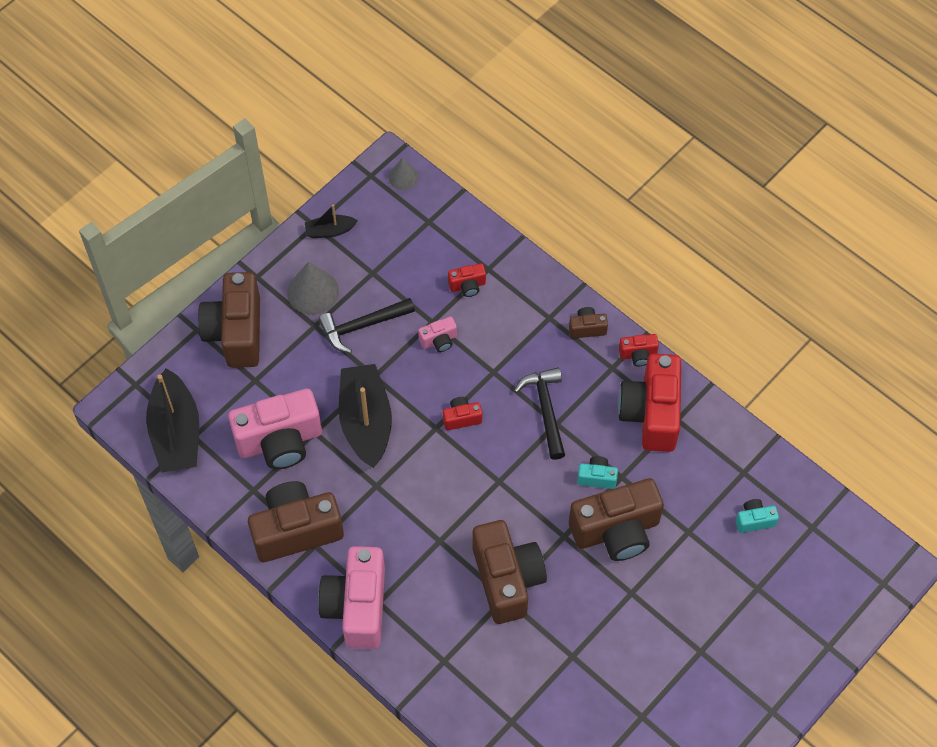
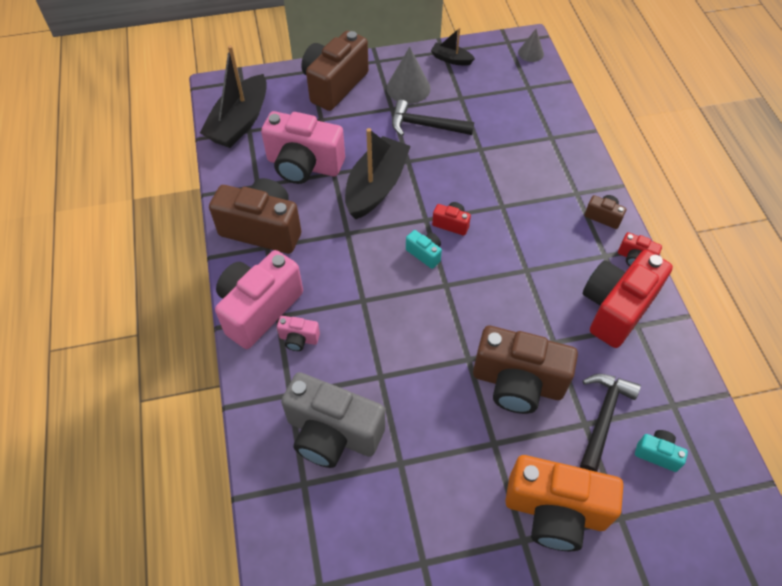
camera: 35 degrees right, 5 degrees down
(439, 340) = (475, 163): pink camera -> pink camera (298, 339)
(467, 286) = (526, 140): red camera -> none
(503, 668) = (332, 433): none -> grey camera
(507, 579) = (393, 363): brown camera -> none
(545, 409) = (524, 255): black hammer -> black hammer (603, 417)
(597, 477) = (531, 330): turquoise camera -> turquoise camera (425, 253)
(709, 615) = (555, 511): none -> orange camera

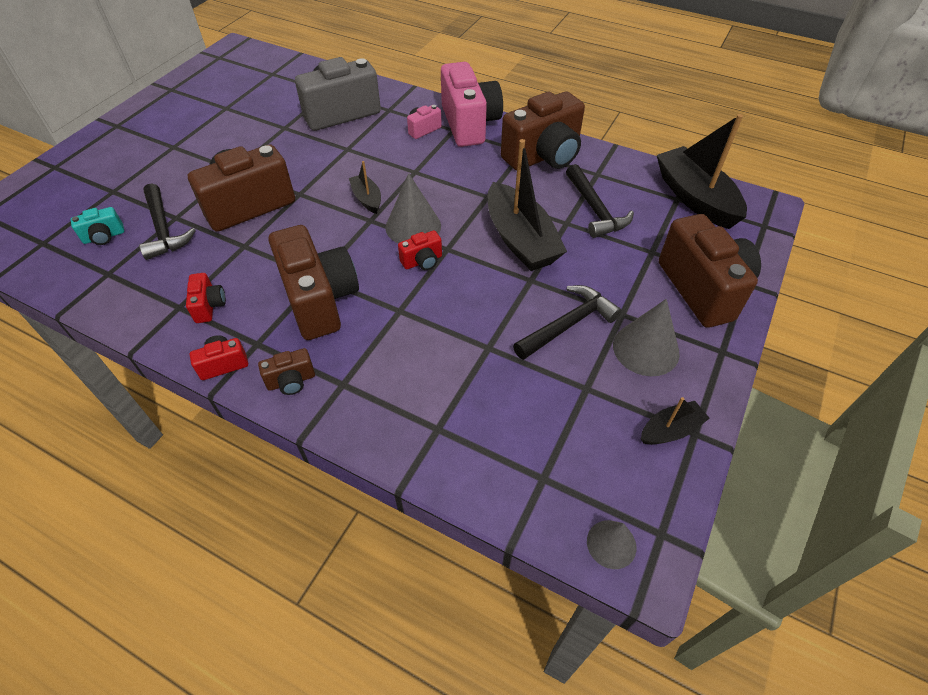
camera: 130 degrees right, 5 degrees down
(304, 165) = (595, 209): pink camera -> black hammer
(425, 253) = (413, 226): turquoise camera -> grey cone
(426, 305) = (367, 199): none -> black boat
(541, 252) = (319, 300): none -> brown camera
(555, 511) = (162, 167): orange camera -> none
(616, 308) = (209, 306): red camera -> red camera, size x0.44

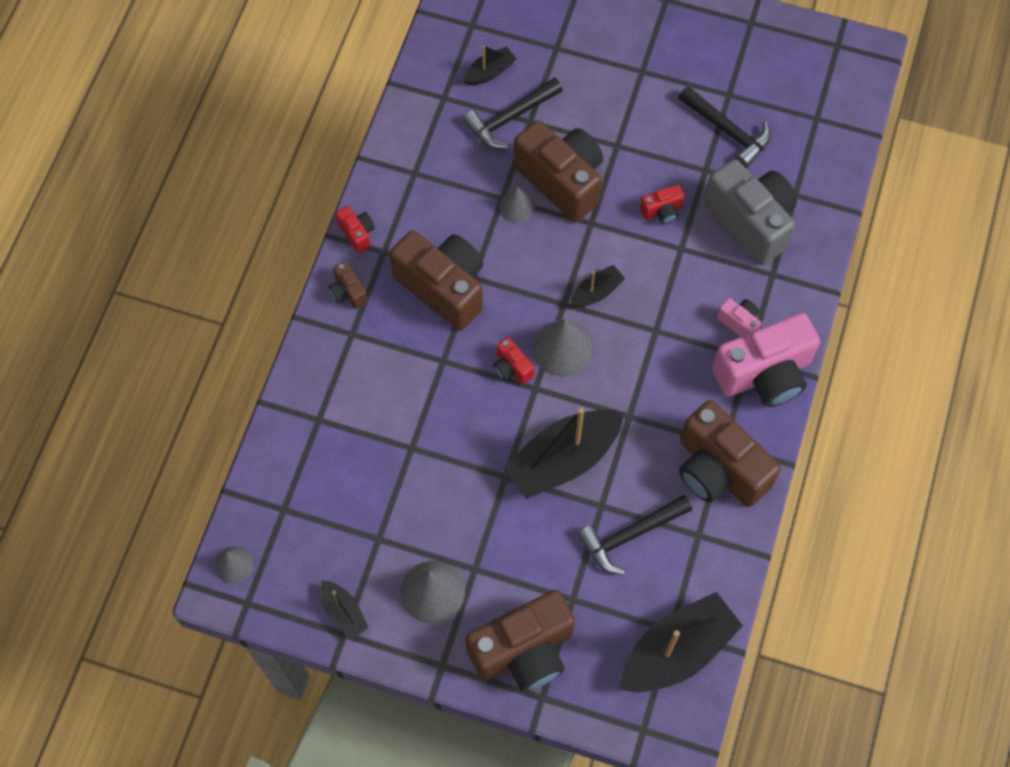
camera: 80 degrees right, 15 degrees up
(104, 237) = (489, 72): turquoise camera -> black boat
(209, 306) = (419, 197): red camera -> red camera (662, 211)
(259, 237) = (516, 207): none -> grey cone
(319, 300) = (443, 287): brown camera -> brown camera turned 105 degrees counterclockwise
(568, 324) = (451, 517): black hammer -> black hammer (727, 131)

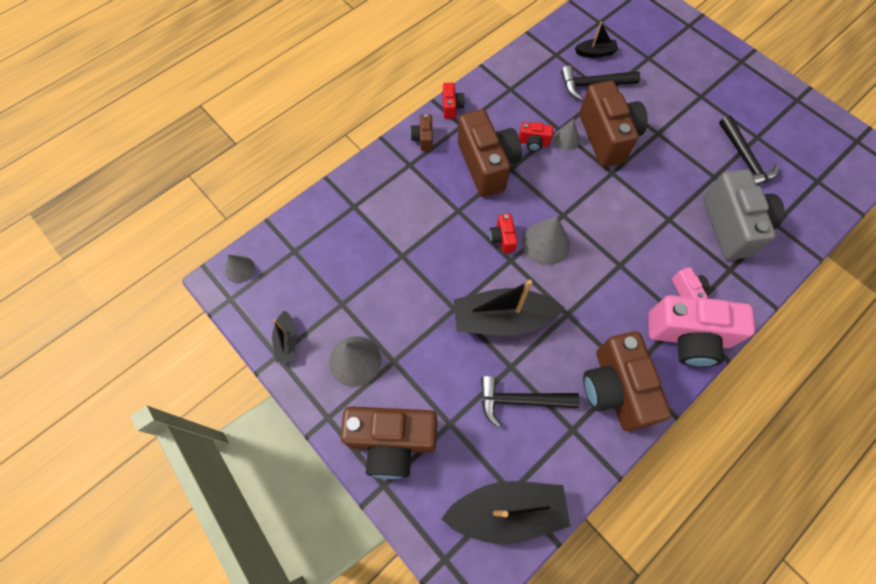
camera: 30 degrees right, 0 degrees up
(596, 292) = (591, 218): black boat -> none
(662, 211) = (668, 189): red camera -> red camera (533, 143)

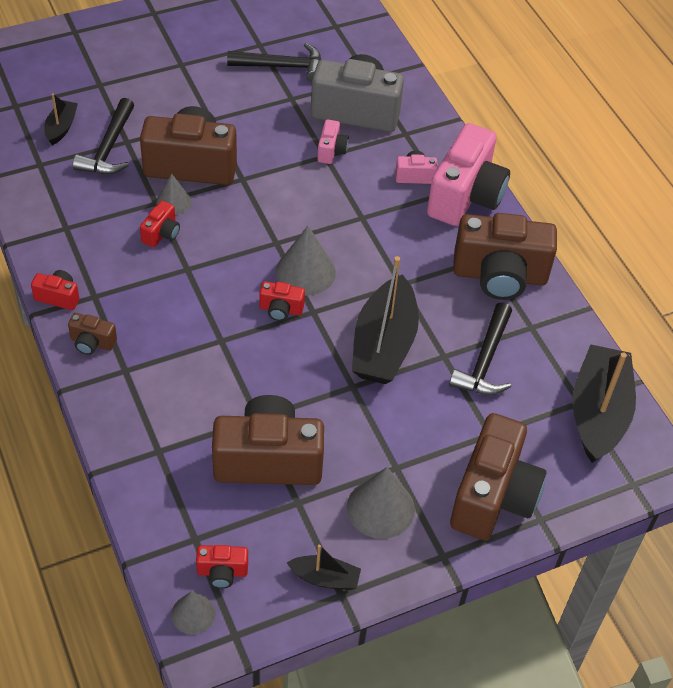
camera: 75 degrees left, 15 degrees down
(274, 275) = (222, 572): none -> red camera
(487, 165) = (170, 290): brown camera -> brown camera (268, 460)
(676, 222) = (331, 151): none -> pink camera

